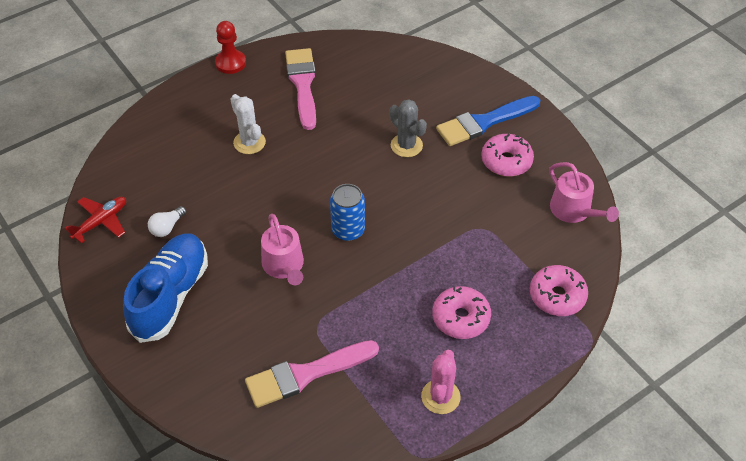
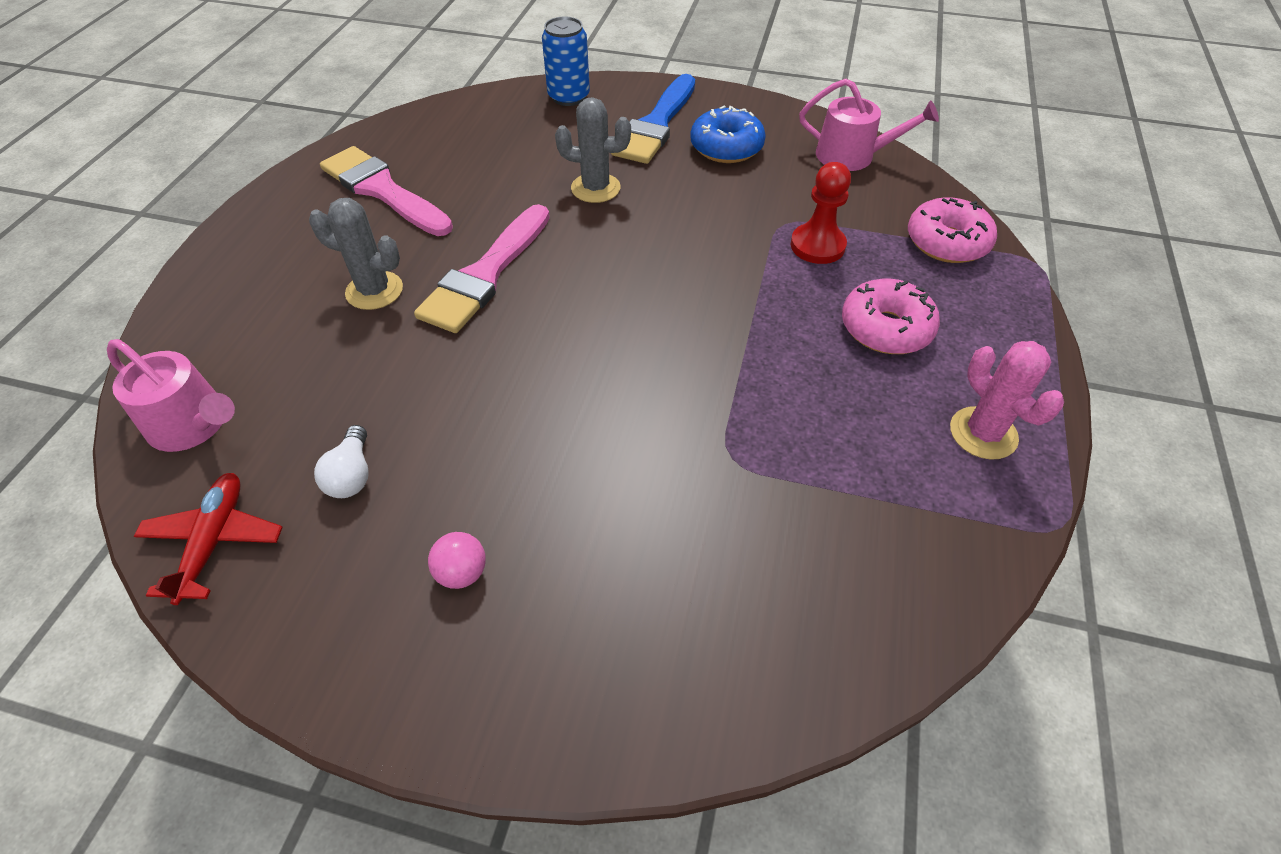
camera: 40 degrees left, 0 degrees up
(170, 296) = (462, 572): blue shoe -> pink ball
(230, 63) = (244, 215): red pawn -> red pawn (817, 246)
(249, 142) = (374, 291): white cactus -> grey cactus
(284, 266) = (597, 411): pink watering can -> pink watering can (193, 425)
(305, 374) = (794, 534): pink brush -> pink brush (485, 275)
(348, 230) = (633, 315): blue can -> blue can (569, 97)
(506, 161) = (726, 147): pink donut -> blue donut

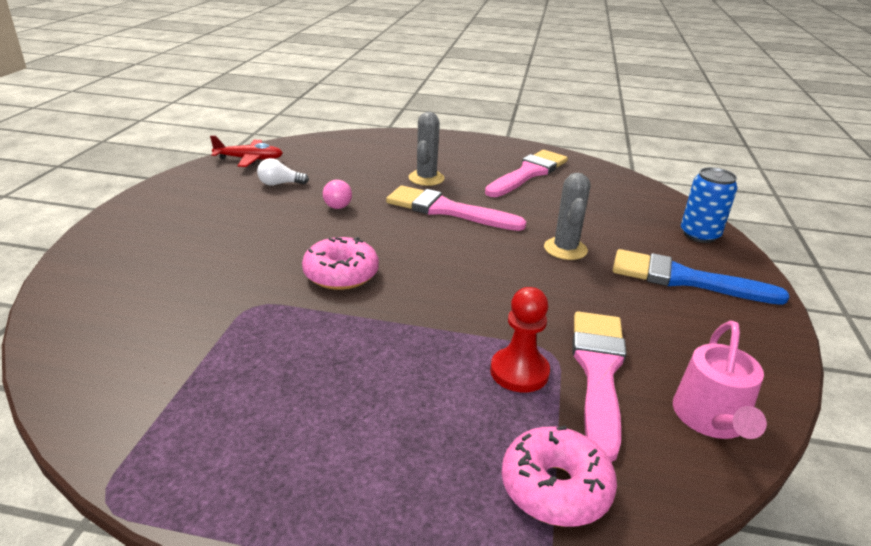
camera: 85 degrees right, 20 degrees down
(193, 425) = (323, 147): pink watering can -> none
(462, 572) = (203, 215): pink ball -> pink ball (337, 207)
(726, 147) = (670, 320): blue donut -> none
(808, 200) = (598, 372): none -> pink brush
(885, 328) = (394, 408): pink donut -> pink donut (341, 274)
(983, 433) = (238, 461): pink cactus -> none

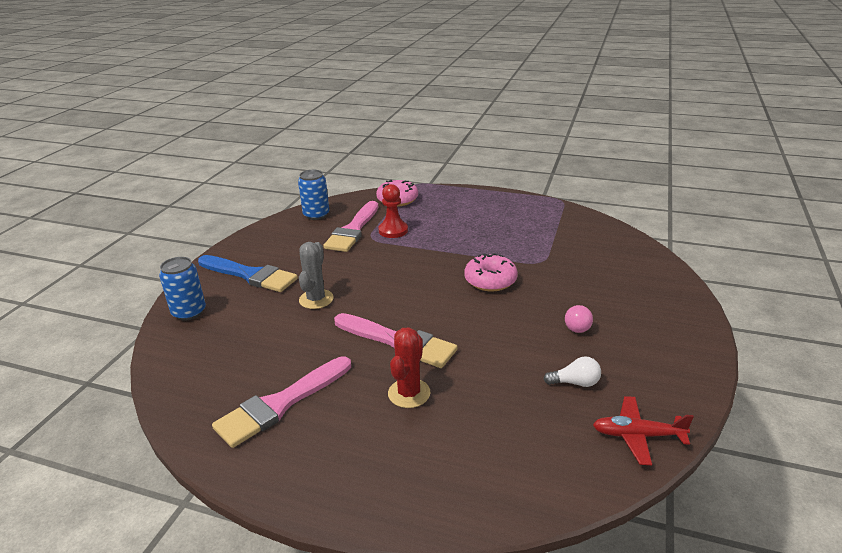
camera: 170 degrees left, 0 degrees up
(337, 207) = (504, 346): pink ball -> pink ball (577, 330)
(426, 178) = (409, 393): grey cactus -> red cactus
(711, 419) = (316, 215): pink watering can -> blue can

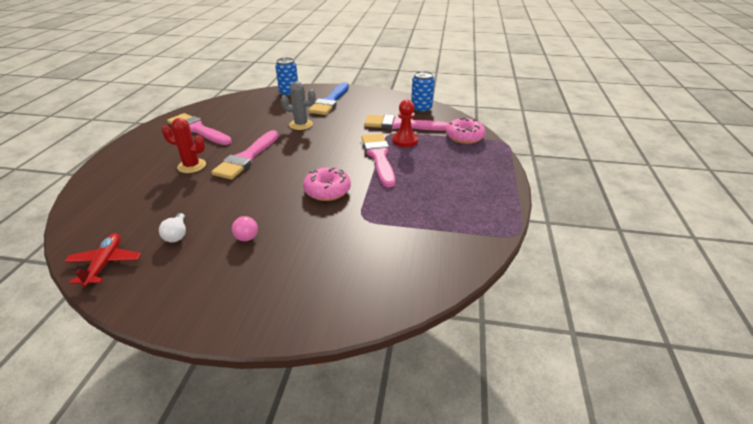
camera: 80 degrees right, 5 degrees up
(425, 248) = (378, 157): none -> pink brush

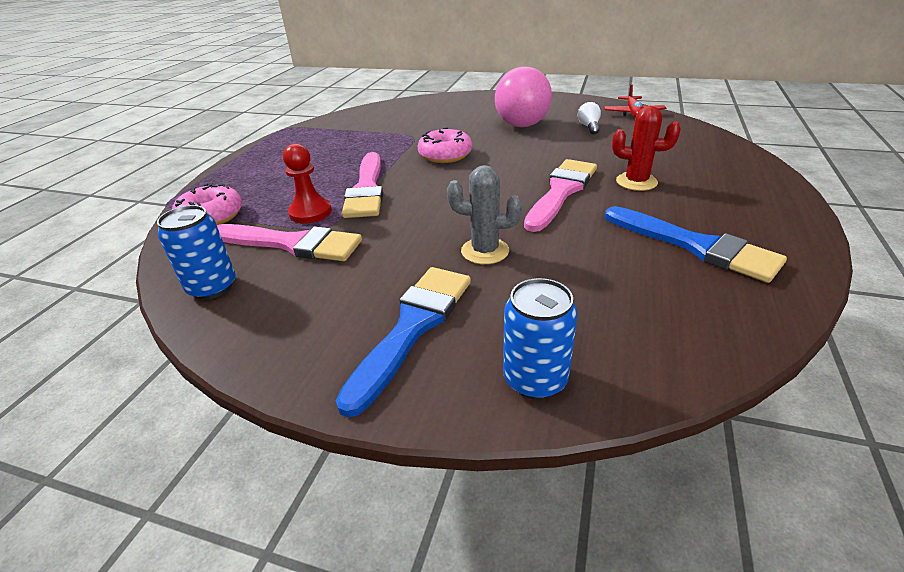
camera: 170 degrees left, 0 degrees up
(197, 129) = (696, 246): pink brush -> blue brush
(247, 238) = (522, 125): pink ball -> pink ball, size x2.45

